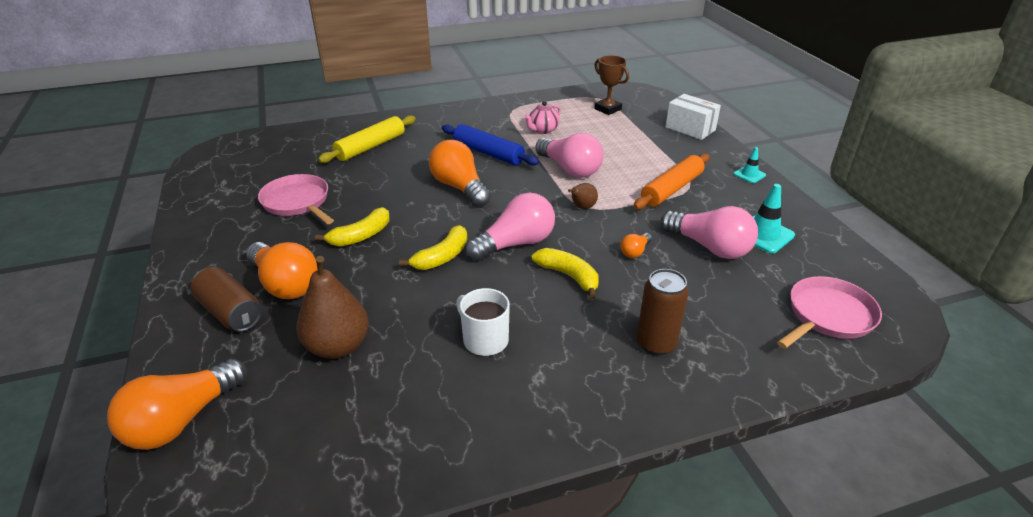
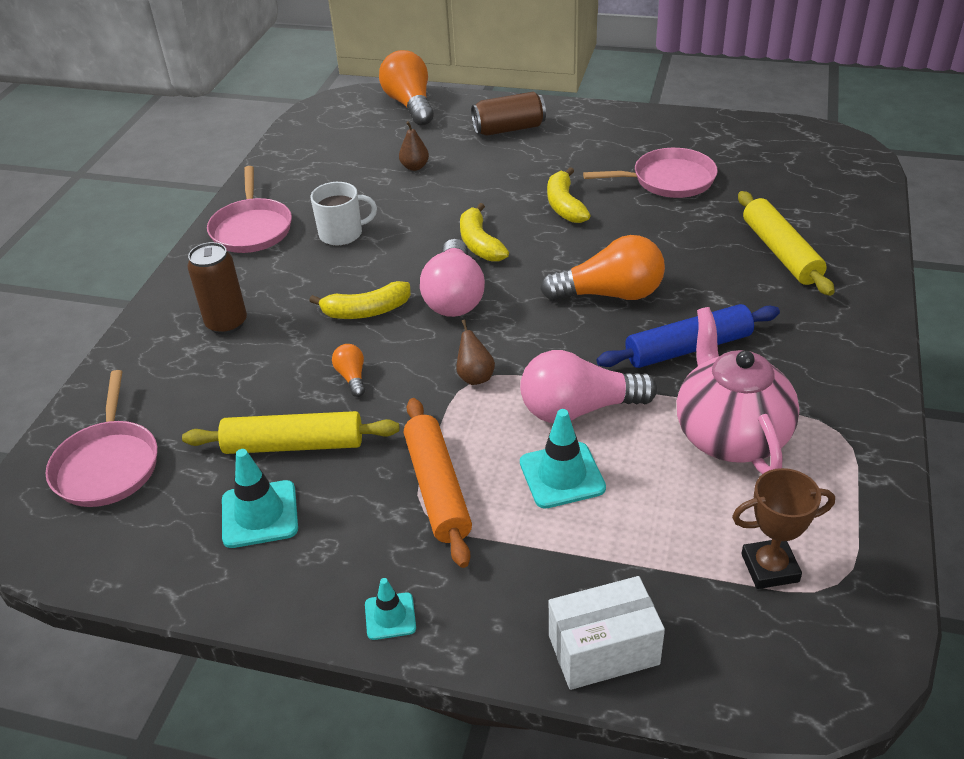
camera: 125 degrees right, 5 degrees up
(285, 284) = (523, 156): orange light bulb -> none
(337, 346) = (415, 167): brown pear -> brown pear, size x0.50
(524, 413) = (252, 229): none -> pink pan
(543, 130) = (730, 435): pink teapot -> pink teapot, size x1.95
(619, 161) = (562, 475): none -> turquoise traffic cone
(709, 247) = (294, 445): pink light bulb -> yellow rolling pin

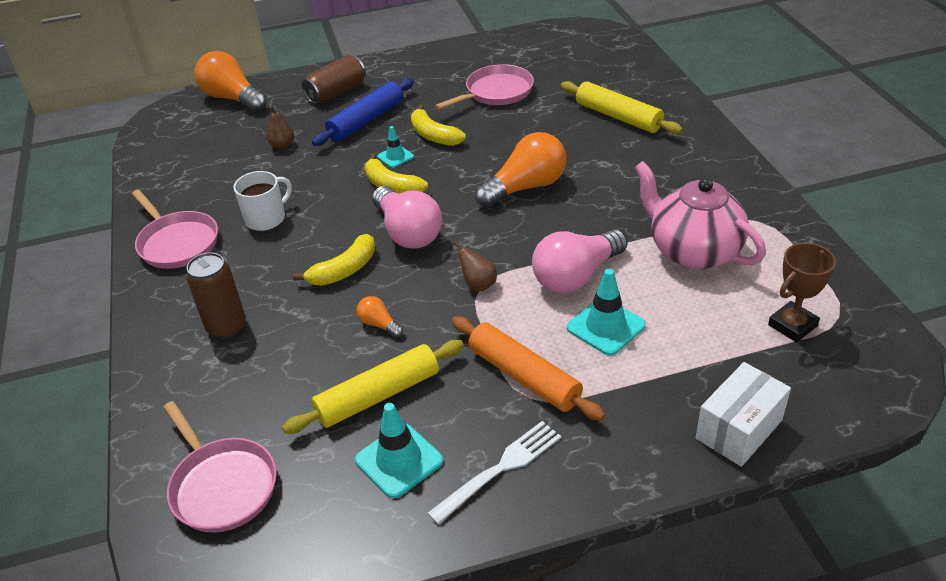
camera: 30 degrees left, 0 degrees up
(338, 567) = (500, 468): none -> white fork
(390, 616) = (573, 483): turquoise traffic cone -> turquoise traffic cone (395, 157)
(688, 348) = (614, 204): blue rolling pin -> blue rolling pin (366, 120)

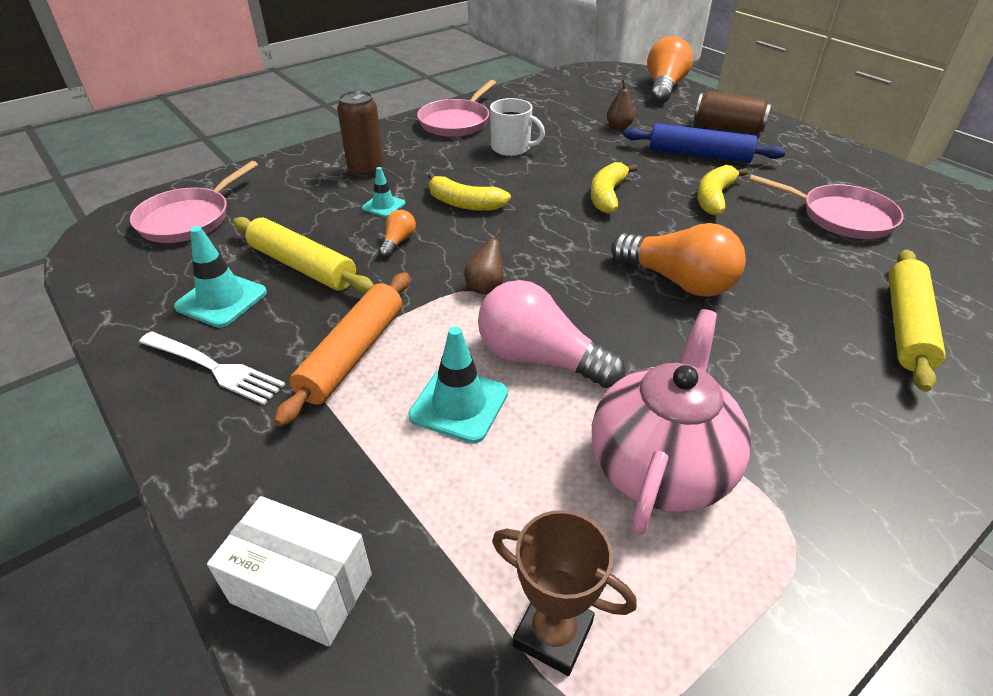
camera: 65 degrees right, 0 degrees up
(395, 157) = (656, 185): turquoise traffic cone -> turquoise traffic cone (383, 206)
(408, 232) = (541, 223): pink light bulb -> none

